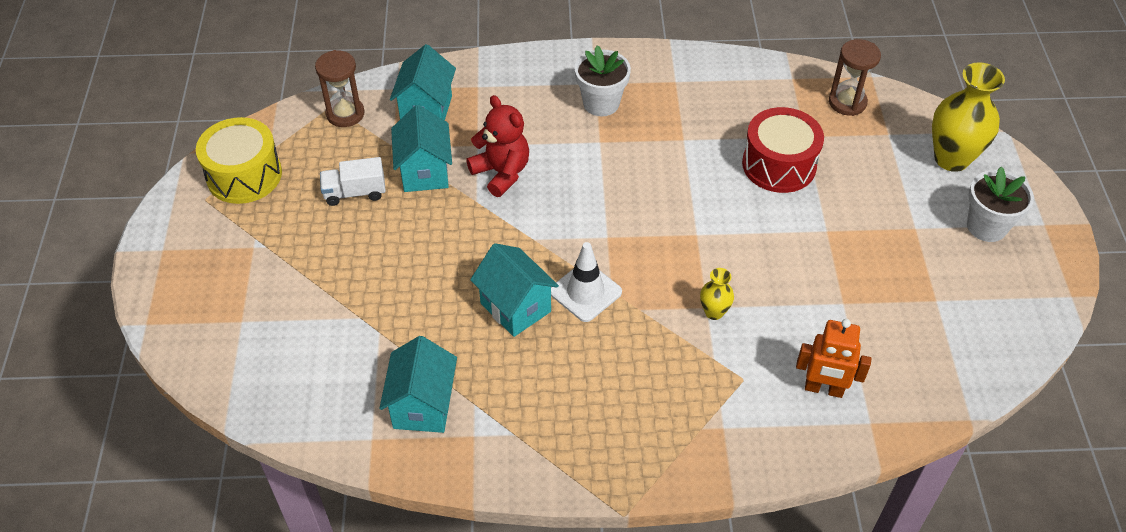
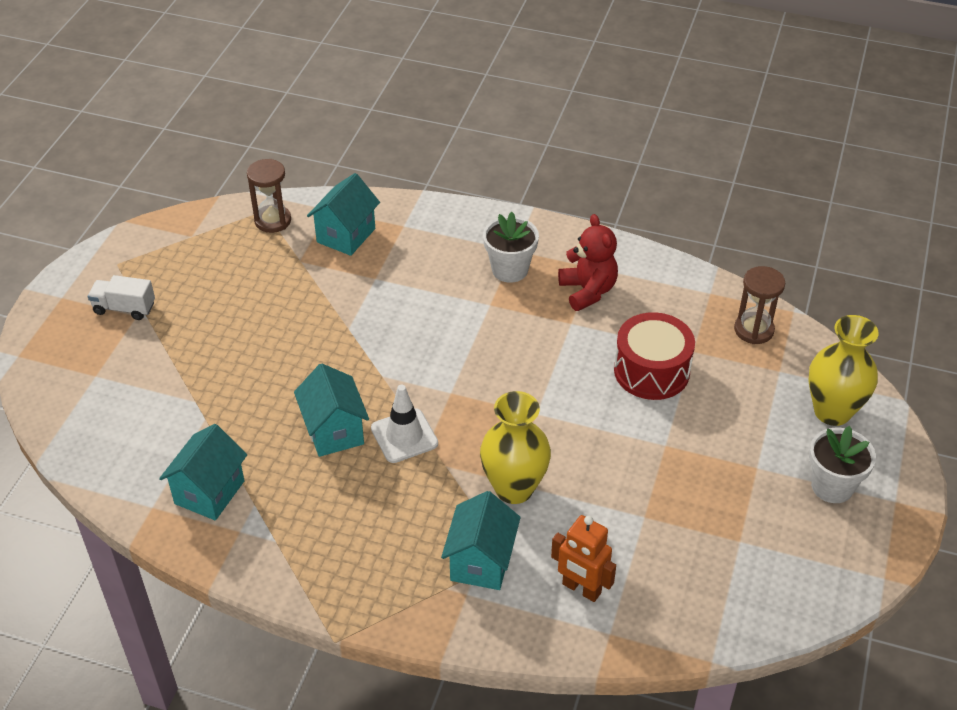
camera: 20 degrees right, 5 degrees down
(244, 175) = (160, 252): yellow drum -> none
(355, 192) = (246, 292): white truck -> white truck (124, 308)
(425, 172) = (316, 290): turquoise house -> turquoise house (481, 562)
(501, 173) = (384, 309): red teddy bear -> red teddy bear (588, 291)
(714, 312) = (514, 488): yellow vase -> yellow vase, size x2.06

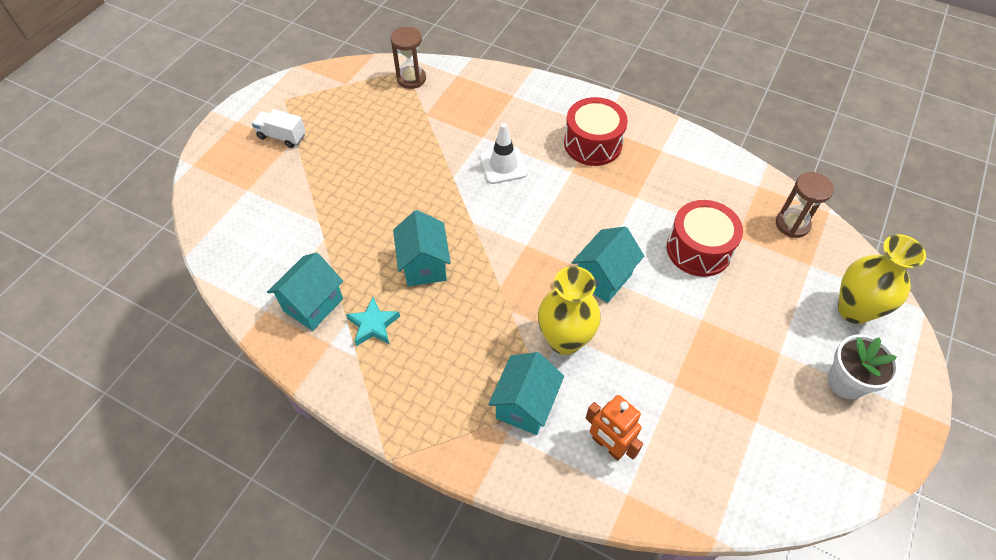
camera: 10 degrees right, 10 degrees up
(287, 504) = (373, 325): none -> turquoise star
(346, 235) = (466, 98): turquoise house -> turquoise house (603, 278)
(404, 436) = (481, 278): white traffic cone -> white traffic cone (503, 165)
(510, 270) = (593, 144): white flower pot -> red drum
(588, 291) = (654, 170): red teddy bear -> none

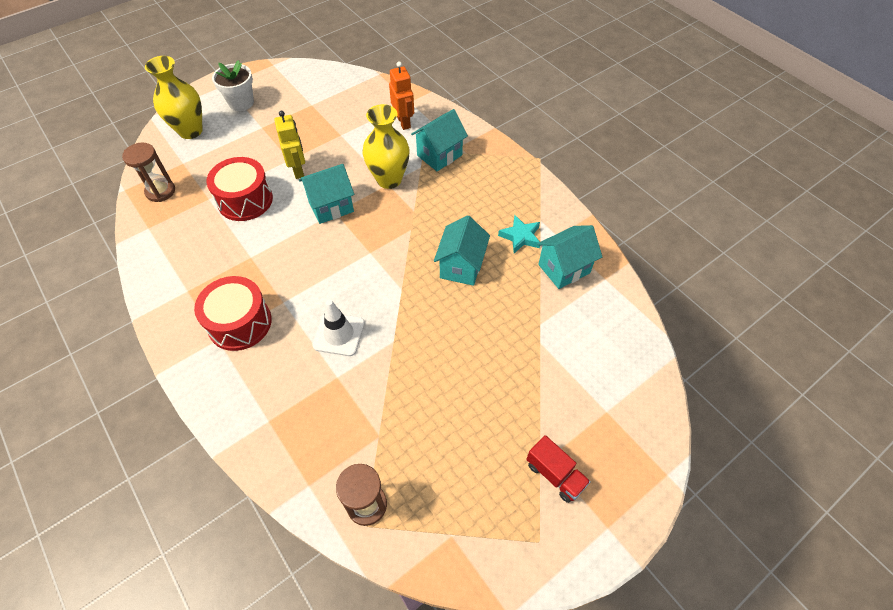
camera: 155 degrees left, 0 degrees up
(282, 136) = (555, 474): white truck -> red truck
(678, 309) = (298, 170): none -> yellow robot

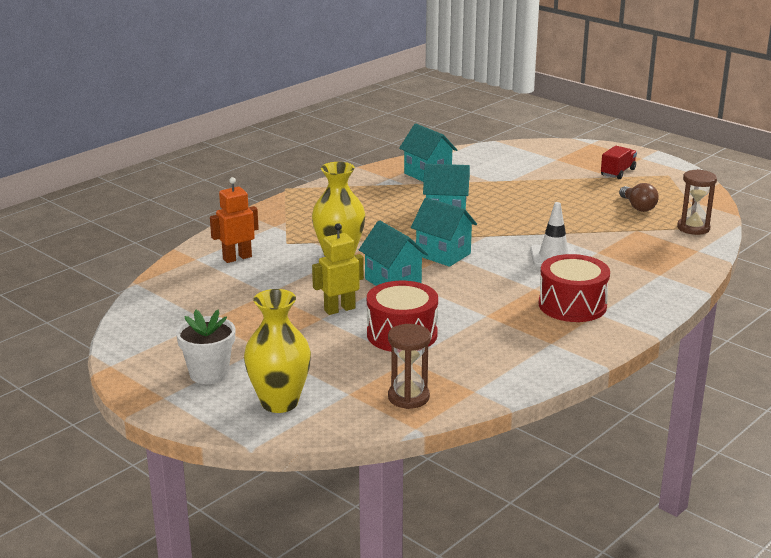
camera: 100 degrees left, 30 degrees down
(439, 155) = (292, 234): turquoise house -> turquoise house (443, 254)
(441, 460) = (637, 207): none -> brown light bulb
(520, 236) = (397, 192): turquoise star -> none

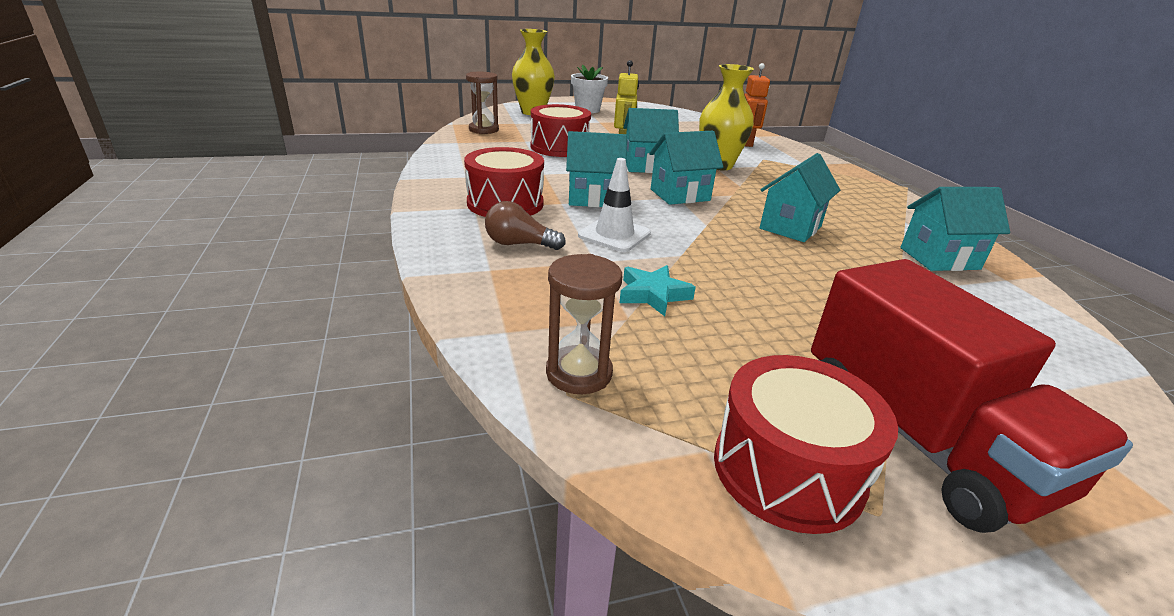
camera: 120 degrees right, 5 degrees up
(505, 280) = (593, 198): none -> turquoise house
(605, 230) = (653, 294): none -> turquoise star
(618, 172) = (919, 438): red truck -> red truck, size x2.18
(637, 207) = (715, 365): brown light bulb -> brown light bulb (519, 244)
(673, 188) = (788, 470): none -> red drum

